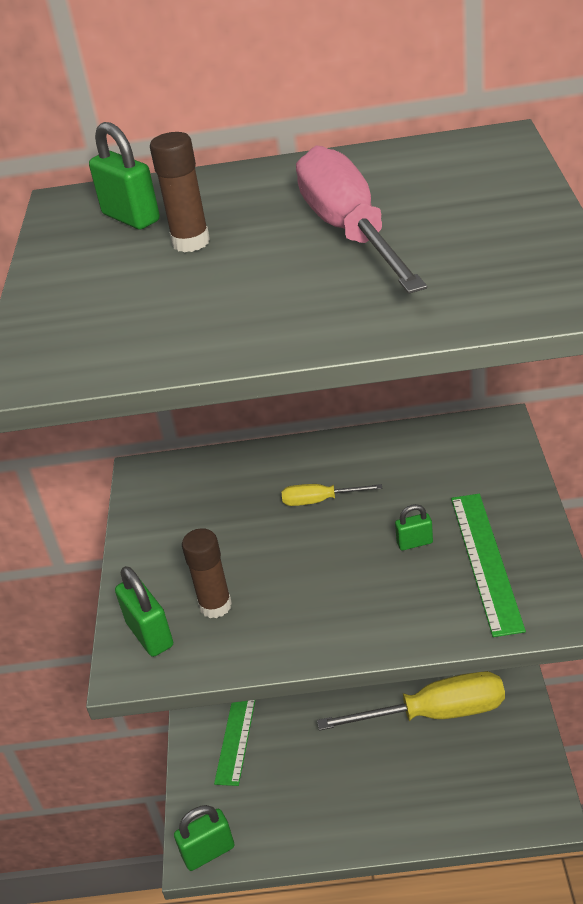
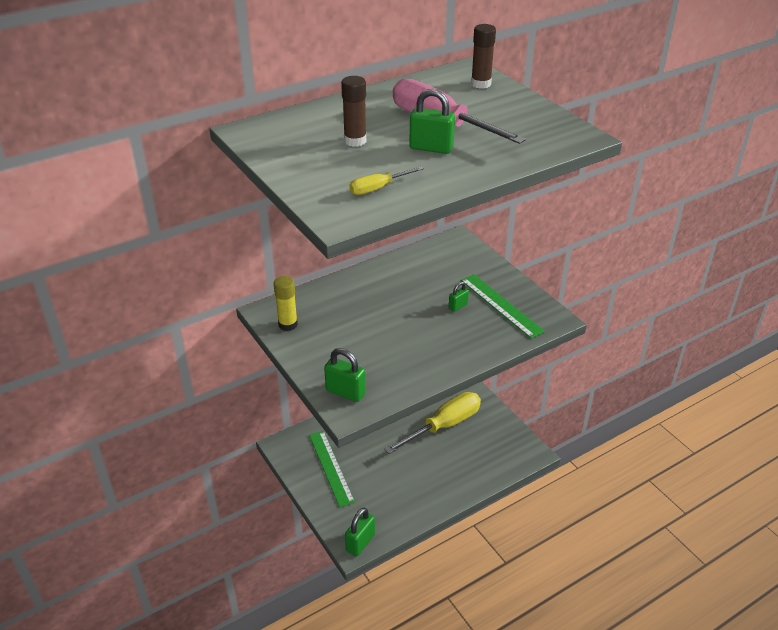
camera: 35 degrees left, 0 degrees up
(131, 218) = (300, 133): green padlock -> green padlock (431, 148)
(156, 502) = (288, 324): none -> yellow glue stick
(215, 605) = (372, 367): brown glue stick -> brown glue stick (481, 84)
(319, 500) = (388, 299): yellow screwdriver -> yellow screwdriver (378, 188)

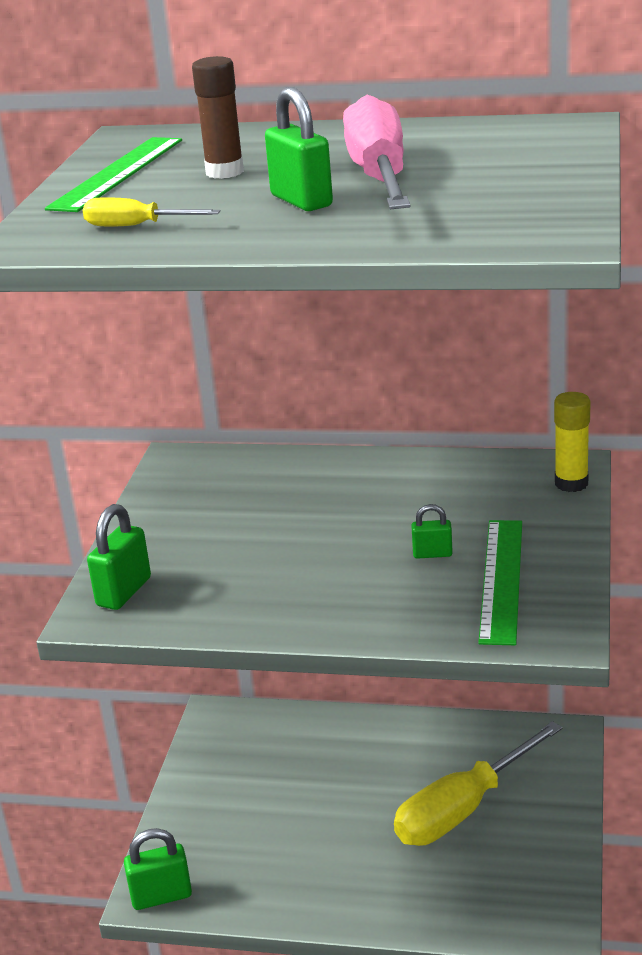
camera: 45 degrees right, 10 degrees down
(288, 324) = (178, 484): yellow glue stick -> yellow glue stick (571, 483)
(330, 467) = (239, 777): green ruler -> green ruler (117, 173)
(345, 392) = (124, 592): green padlock -> green padlock turned 45 degrees clockwise
(444, 425) = (463, 809): yellow screwdriver -> yellow screwdriver turned 135 degrees clockwise
(481, 84) = (548, 144): brown glue stick -> none

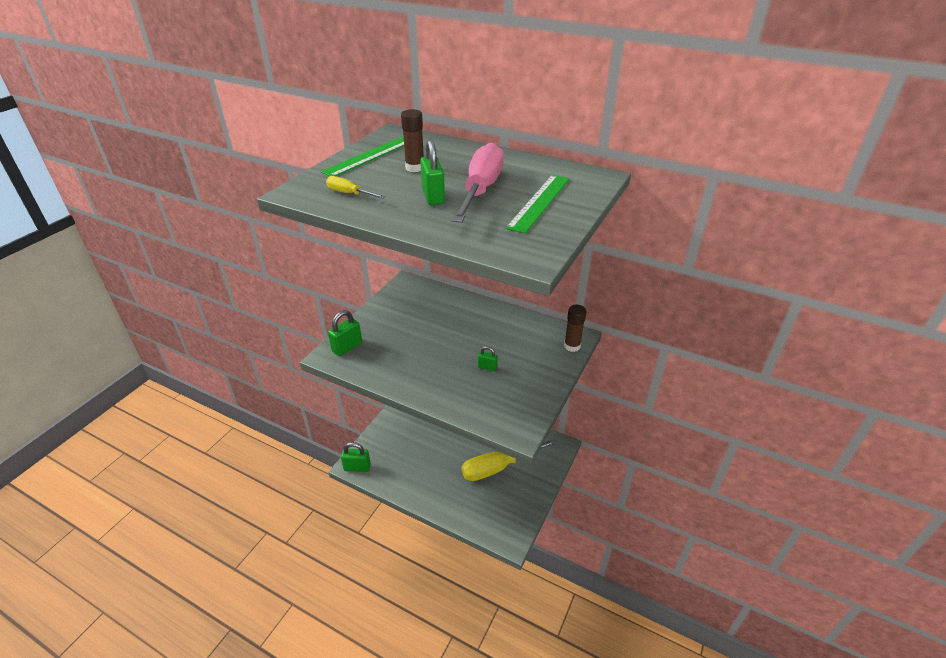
camera: 15 degrees right, 10 degrees up
(502, 579) = (510, 391): green ruler -> green ruler (540, 202)
(571, 483) = (572, 346): yellow glue stick -> brown glue stick

